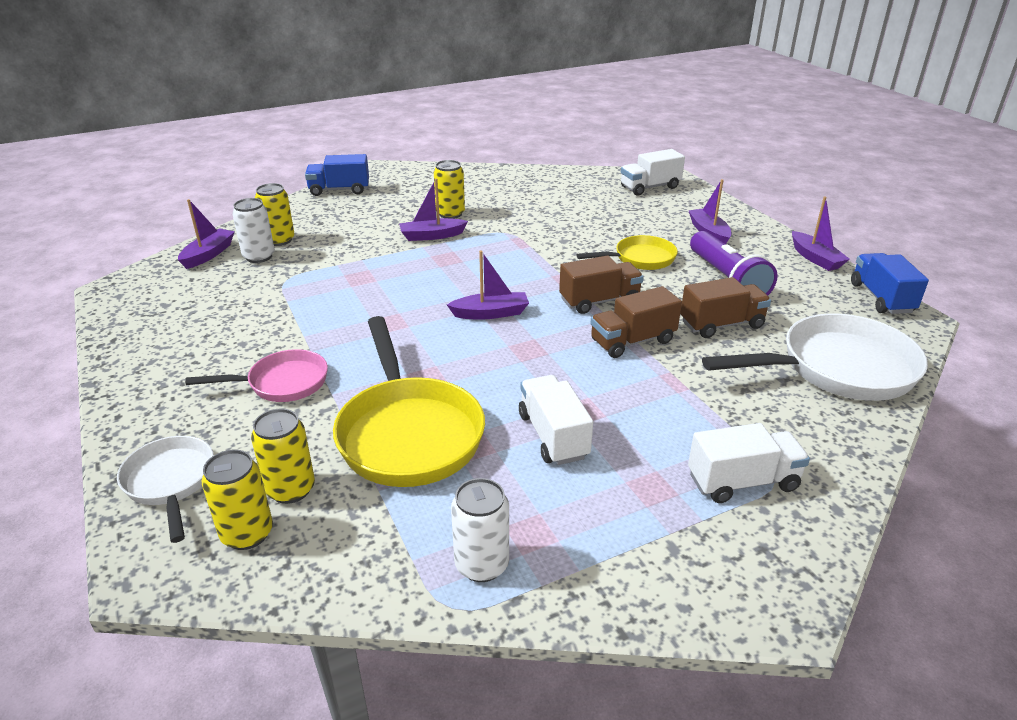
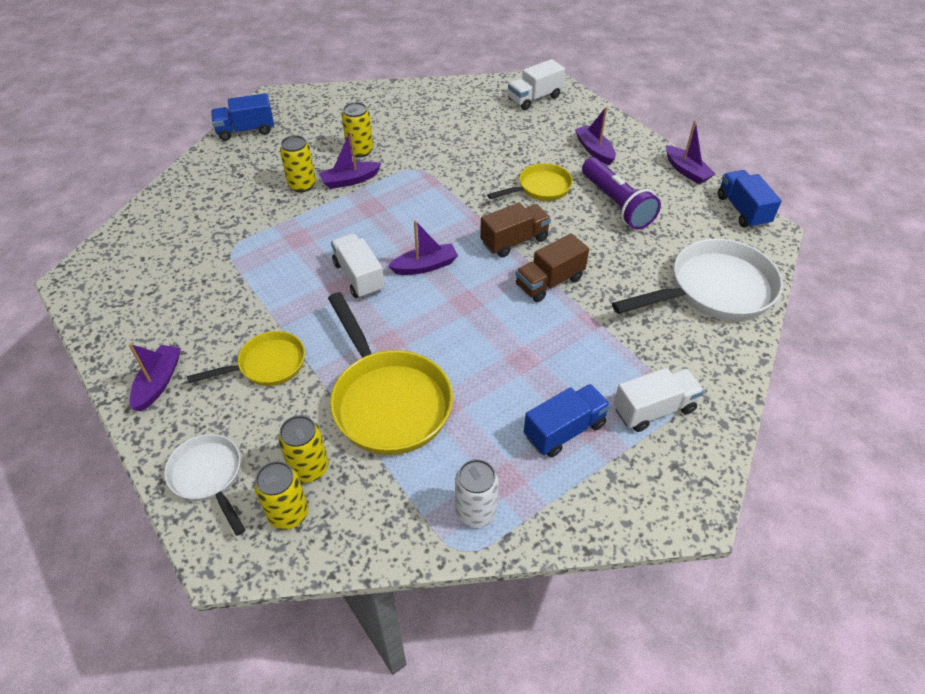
camera: 10 degrees left, 15 degrees up
(208, 255) = (147, 227): purple boat -> purple boat (158, 382)
(259, 257) = (196, 224): white can -> none
(279, 240) = (209, 201): yellow can -> yellow can (302, 185)
(282, 383) = (267, 365): pink pan -> yellow pan
(553, 436) = (504, 387): white truck -> white truck (359, 277)
(620, 490) = (564, 430): none -> blue truck
(721, 325) = (619, 255): brown truck -> none

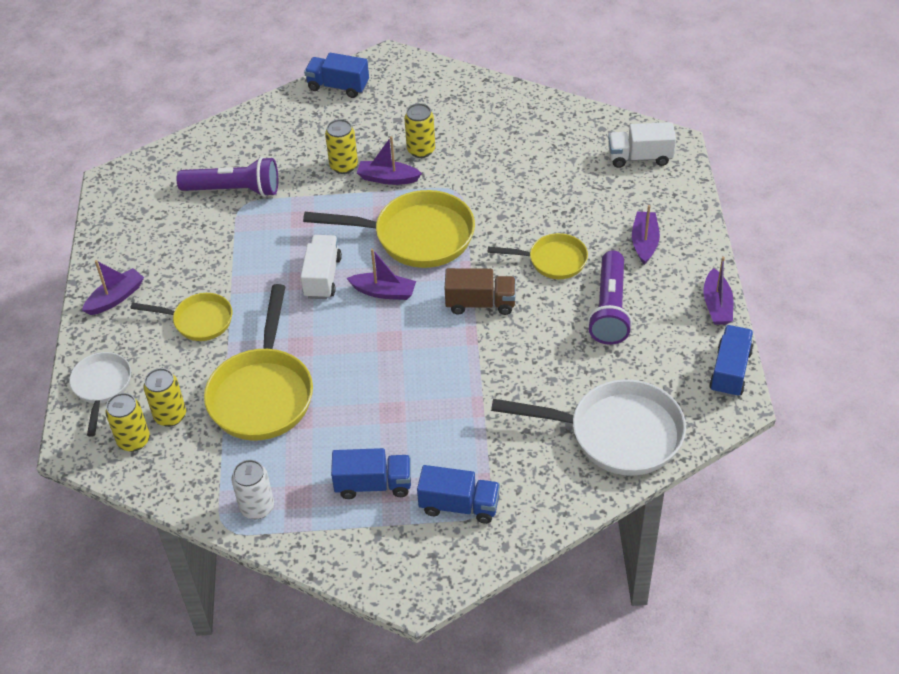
camera: 35 degrees right, 0 degrees up
(212, 240) = (234, 190): none -> purple flashlight
(414, 213) = (416, 236): none -> yellow pan
(549, 282) = (476, 356): brown truck -> none
(654, 409) = (459, 505): white truck -> blue truck

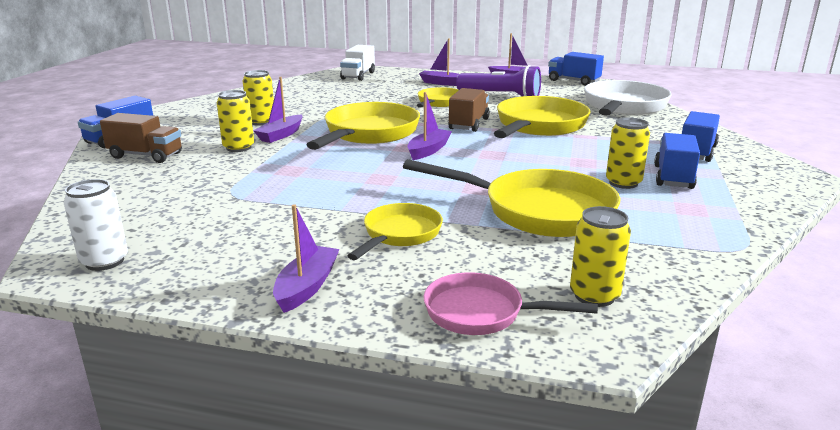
camera: 75 degrees left, 25 degrees down
(101, 387) = (481, 313): white pan -> pink pan
(115, 298) = (307, 287): purple boat -> purple boat turned 45 degrees clockwise
(170, 416) = (555, 266): yellow can -> yellow can (623, 183)
(234, 190) = (199, 196): purple flashlight -> none
(257, 507) = (708, 229): white can -> white can (104, 261)
(305, 121) = (146, 156): none -> brown truck
(322, 277) = (386, 170): white truck -> none
(498, 362) = (538, 126): none -> yellow pan

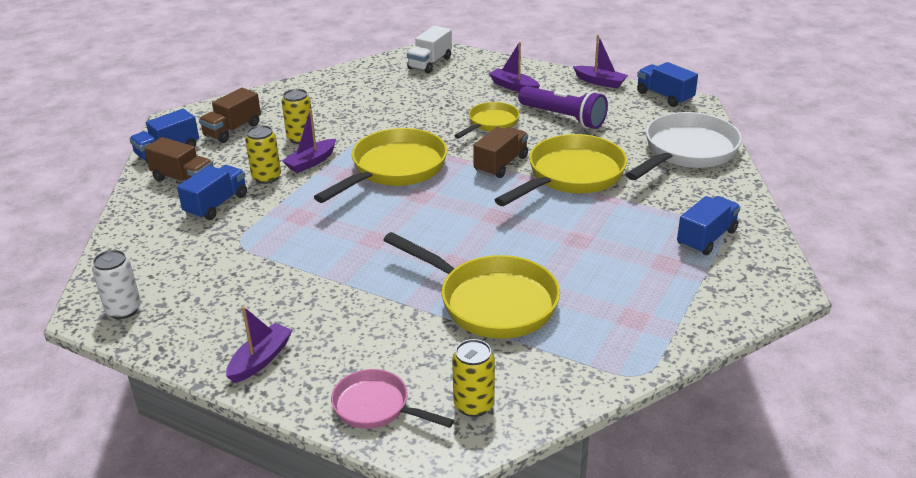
camera: 15 degrees right, 10 degrees up
(187, 121) = (232, 130): none -> brown truck
(399, 234) = (356, 313): yellow pan -> none
(428, 150) = (438, 203): purple boat -> none
(623, 183) = (596, 274): yellow can -> none
(673, 177) = (651, 273): blue truck -> blue truck (216, 205)

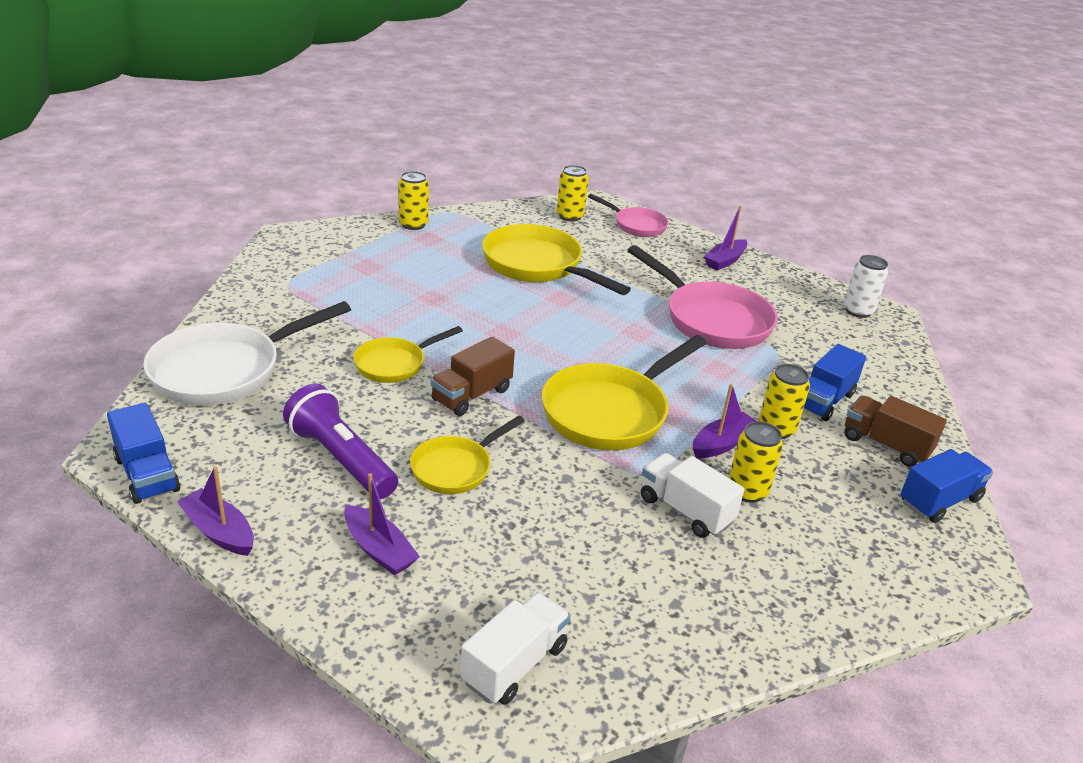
camera: 175 degrees left, 0 degrees up
(232, 130) = (861, 530): brown truck -> none
(297, 267) = (711, 320): none -> pink pan
(343, 124) = (685, 510): none -> white truck
(571, 176) = (395, 364): yellow pan -> yellow pan, size x0.58
(666, 338) = (413, 224): none -> yellow can
(706, 238) = (309, 279): blue truck -> none

